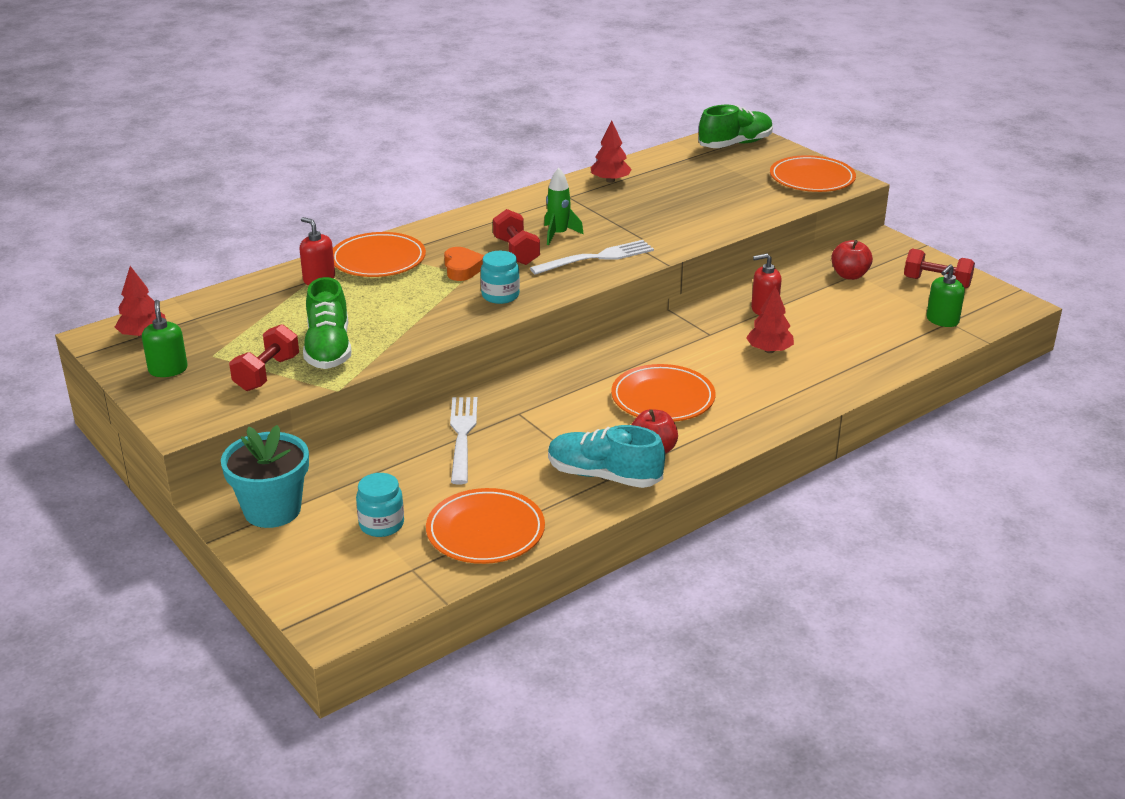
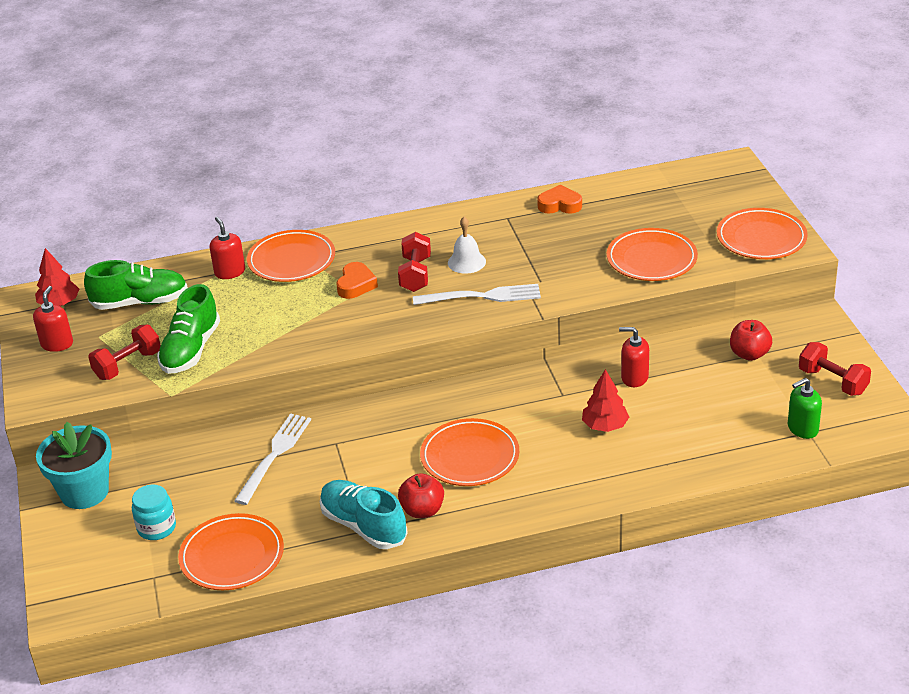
camera: 25 degrees right, 5 degrees up
(168, 370) = (57, 344): green soap dispenser -> red soap dispenser
(500, 296) = (368, 322): turquoise jar -> none
(558, 234) = (466, 262): green rocket -> white bell
(610, 180) = (560, 205): red tree -> orange heart
(730, 207) = (651, 259): none -> orange plate
(735, 144) = (716, 179): green shoe -> green shoe (140, 302)

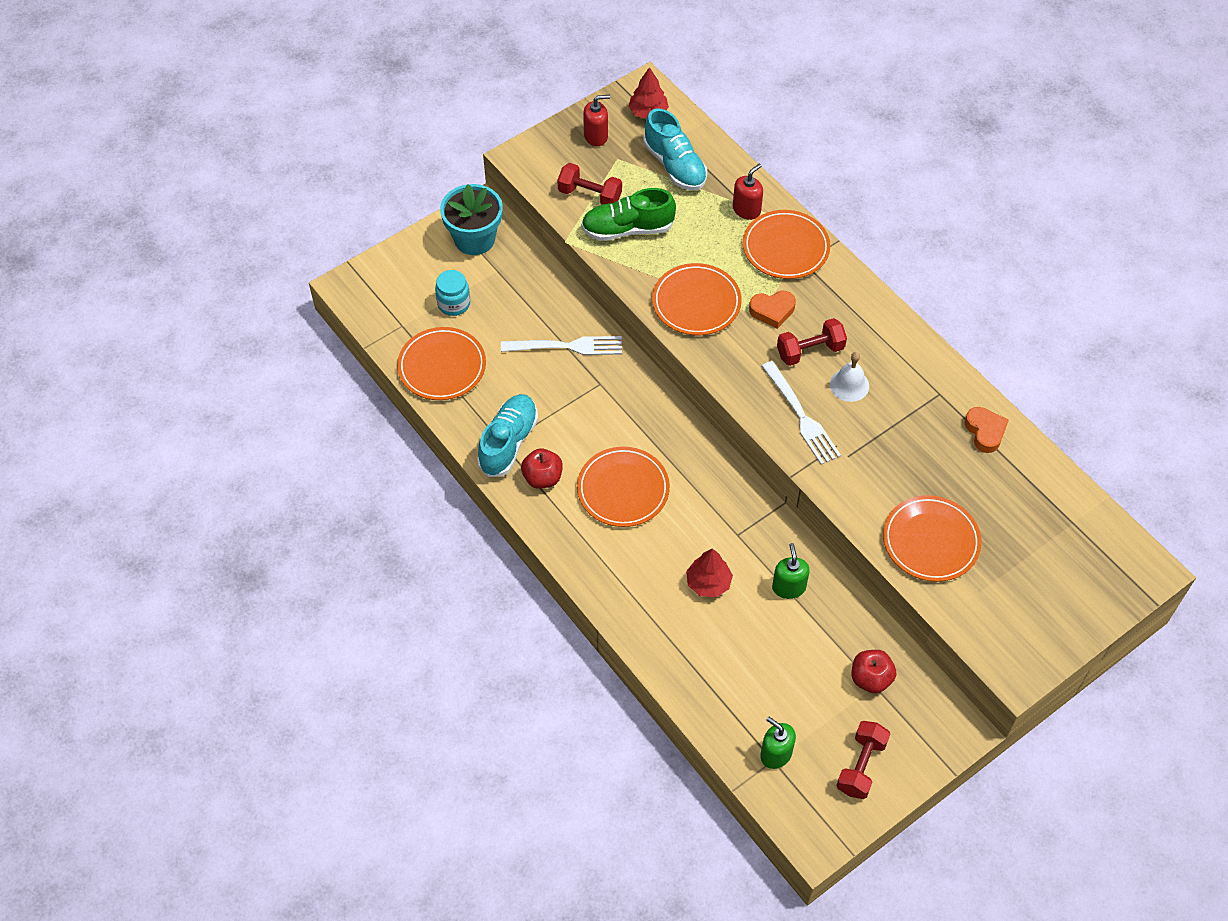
camera: 65 degrees right, 20 degrees up
(140, 302) = (675, 166): green shoe -> turquoise shoe
(634, 377) = (788, 587): red soap dispenser -> green soap dispenser
(761, 238) = (1018, 633): orange plate -> orange plate (696, 302)

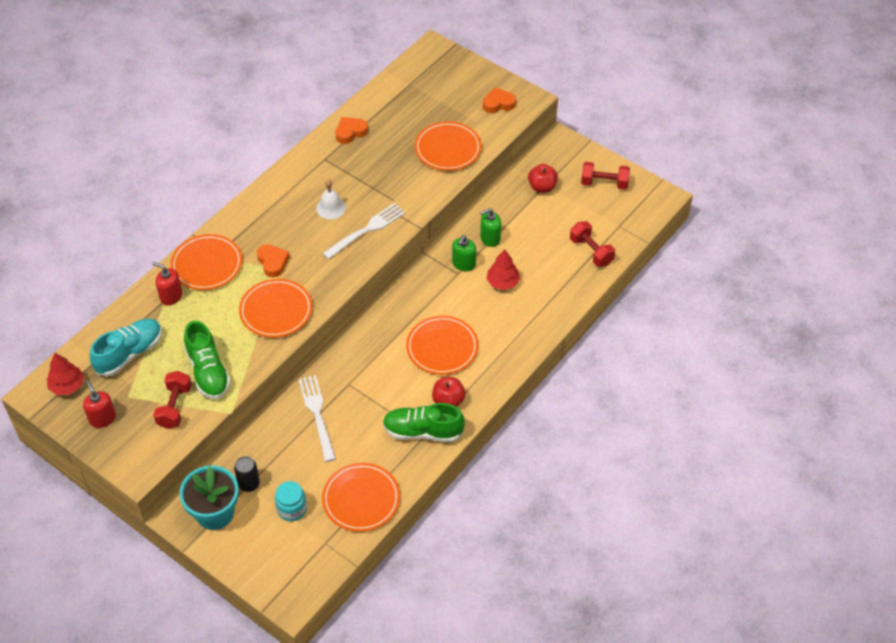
camera: 105 degrees left, 5 degrees down
(499, 272) = (249, 484): none -> black can
(508, 442) = (423, 431): turquoise shoe -> green shoe
(776, 754) = (614, 225): green soap dispenser -> green soap dispenser (463, 264)
(810, 351) = (306, 234): red dumbbell -> red dumbbell (591, 251)
(1013, 629) = (498, 103): none -> orange heart

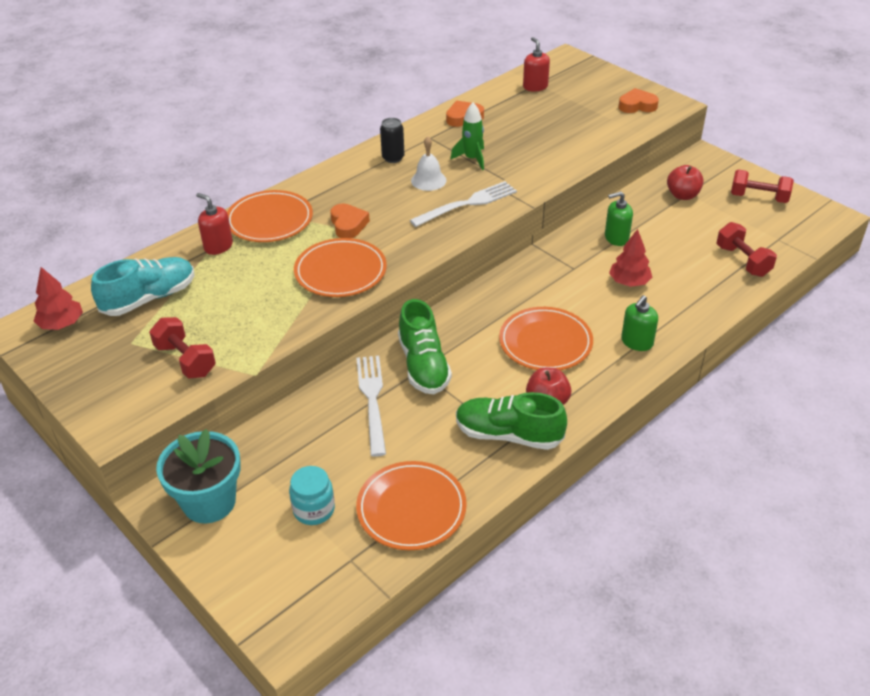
camera: 10 degrees right, 10 degrees down
(102, 418) = (91, 363): red soap dispenser -> red soap dispenser (535, 86)
(175, 407) = (185, 360): red dumbbell -> red dumbbell turned 60 degrees counterclockwise
(208, 372) = (239, 326): green shoe -> green shoe (423, 365)
(249, 484) = (264, 471): black can -> black can (393, 158)
(364, 180) = (472, 159): none -> green rocket
(448, 149) = (574, 139): orange plate -> none
(463, 264) = (581, 260): green soap dispenser -> green soap dispenser (637, 342)

